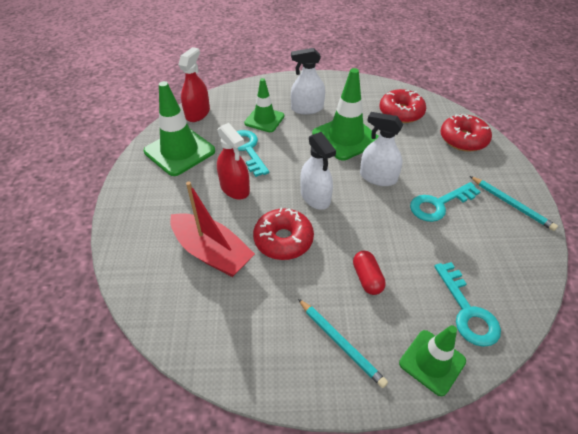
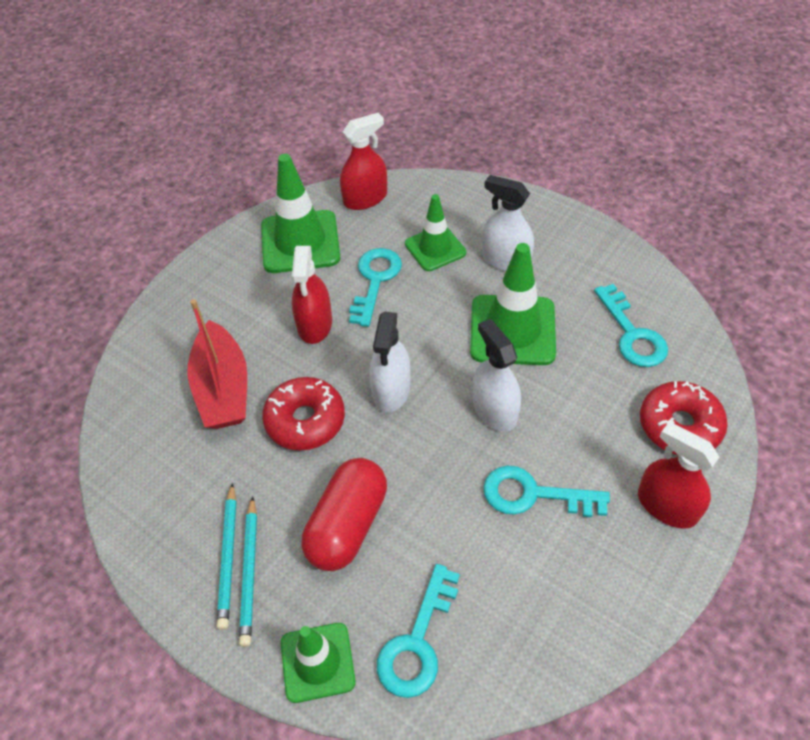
camera: 40 degrees right, 5 degrees up
(367, 278) = (347, 525): red capsule -> red capsule, size x1.79
(401, 112) = (632, 334): red donut -> turquoise key
(496, 174) = (666, 506): none -> red spray bottle
(511, 204) = (635, 559): turquoise pencil -> turquoise pencil (228, 557)

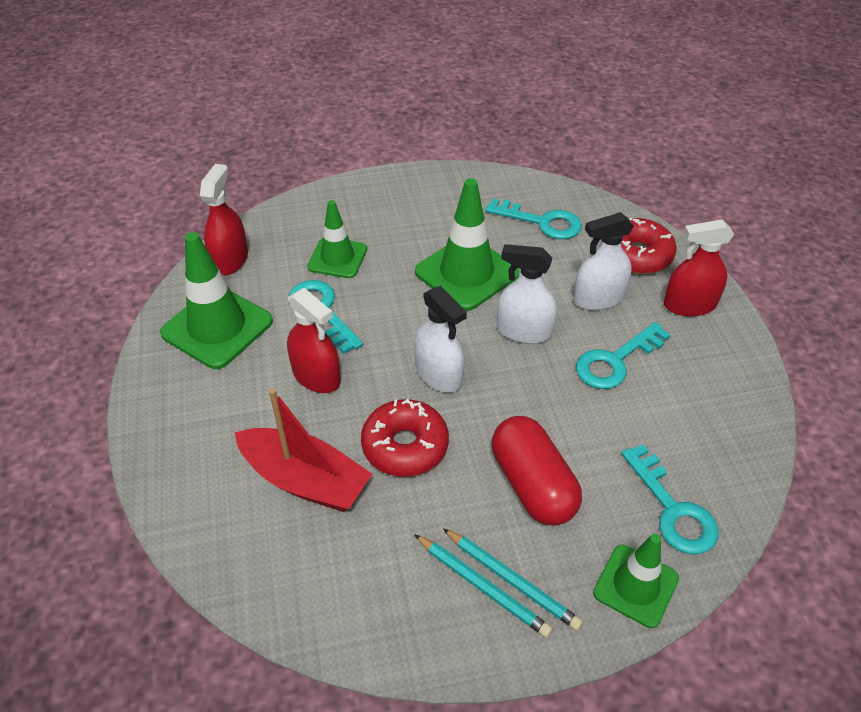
camera: 50 degrees left, 5 degrees down
(505, 259) = (399, 231): white spray bottle -> white spray bottle (598, 298)

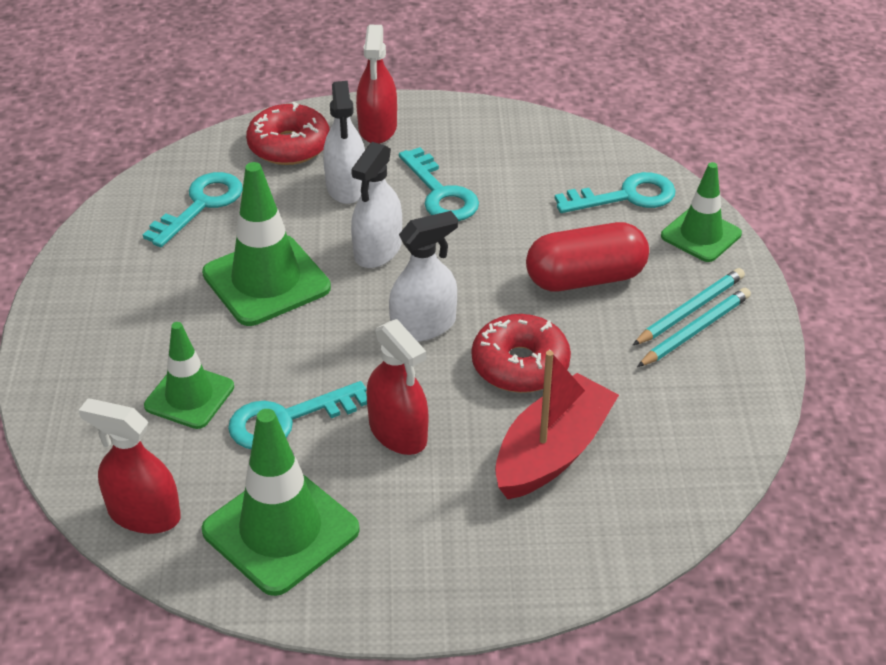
camera: 80 degrees left, 5 degrees down
(316, 376) = (398, 432): red spray bottle -> red spray bottle turned 90 degrees clockwise

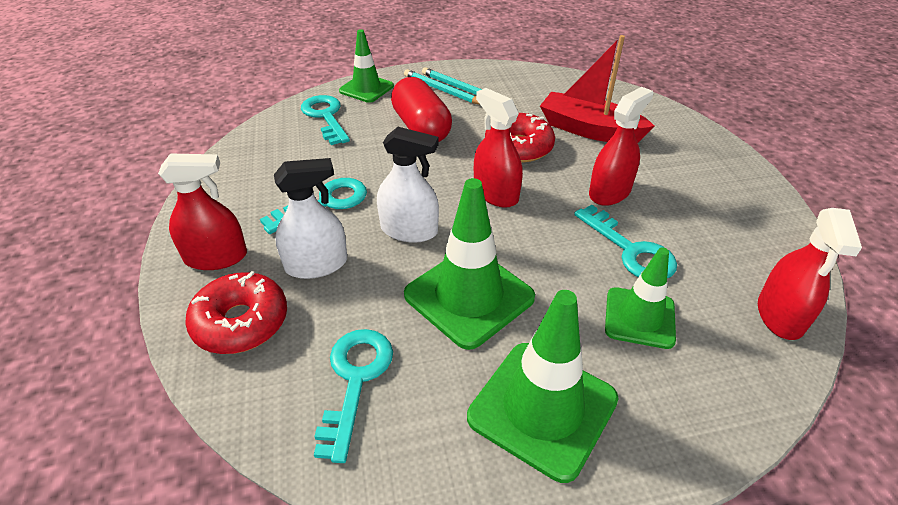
camera: 100 degrees left, 0 degrees up
(200, 205) = (355, 380): turquoise key -> turquoise key turned 75 degrees clockwise
(281, 530) = (734, 234): green traffic cone -> green traffic cone (542, 408)
(423, 326) = (495, 193): white spray bottle -> red spray bottle

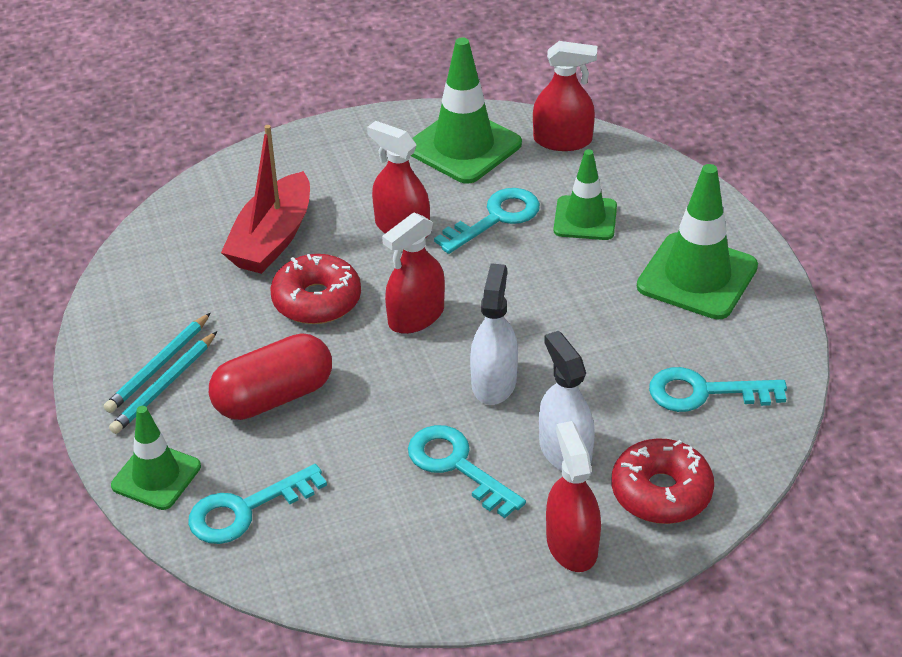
camera: 95 degrees left, 0 degrees up
(469, 296) = (584, 327): green traffic cone -> green traffic cone (463, 146)

